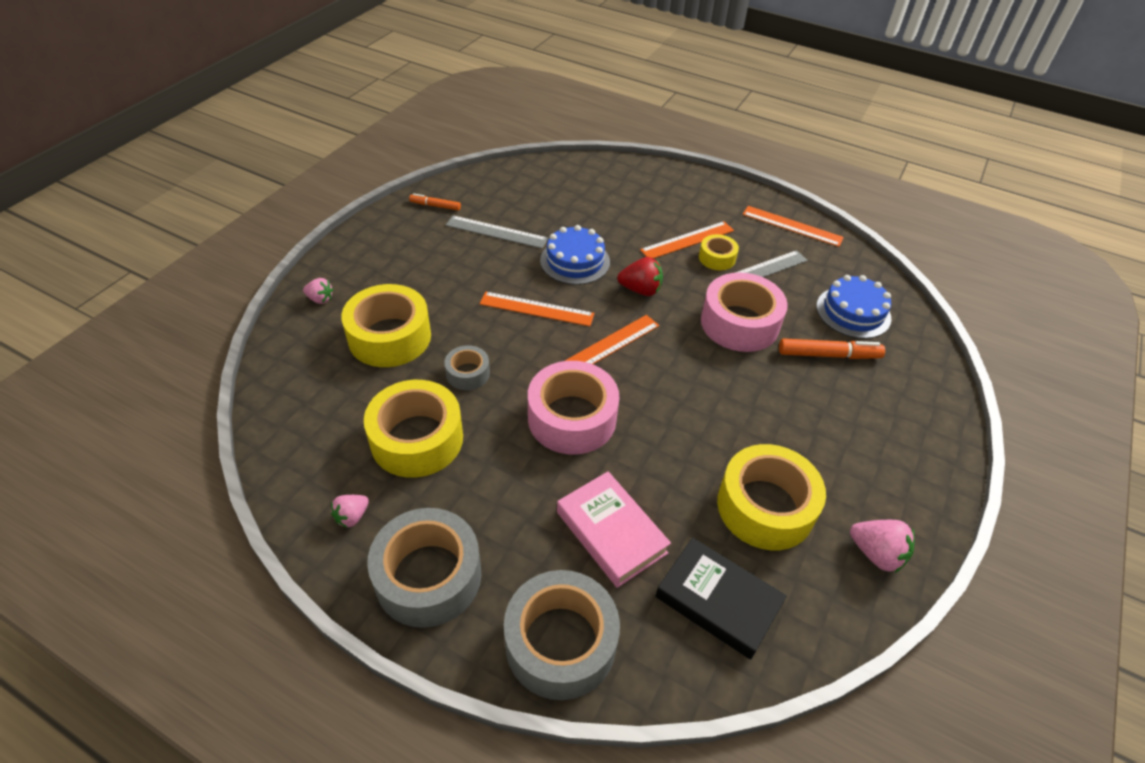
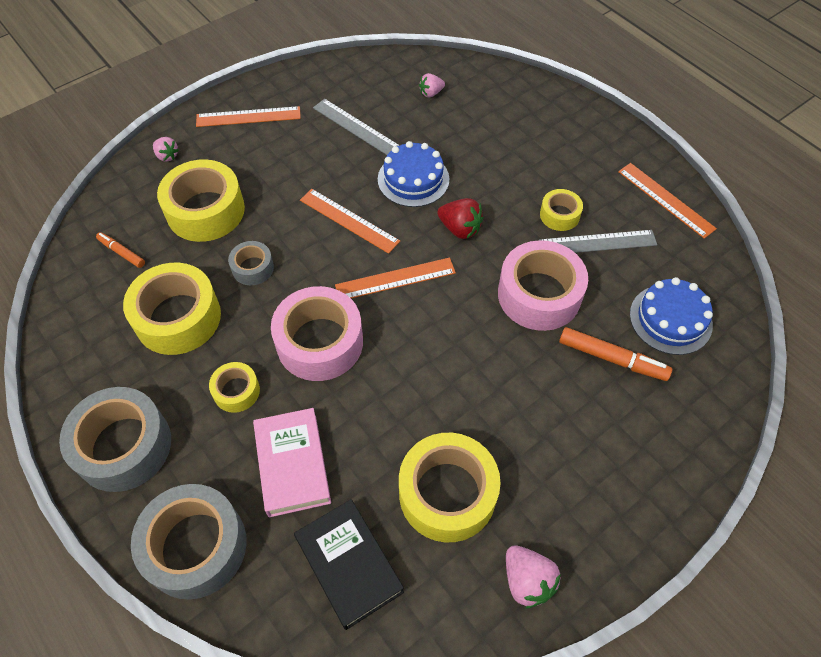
camera: 25 degrees right, 10 degrees up
(352, 516) = (92, 371): pink strawberry -> pink strawberry (431, 93)
(435, 206) = (314, 84): orange marker -> orange marker (122, 253)
(516, 486) = (236, 391): none -> yellow tape
(687, 240) = (540, 186): orange ruler -> orange ruler (248, 117)

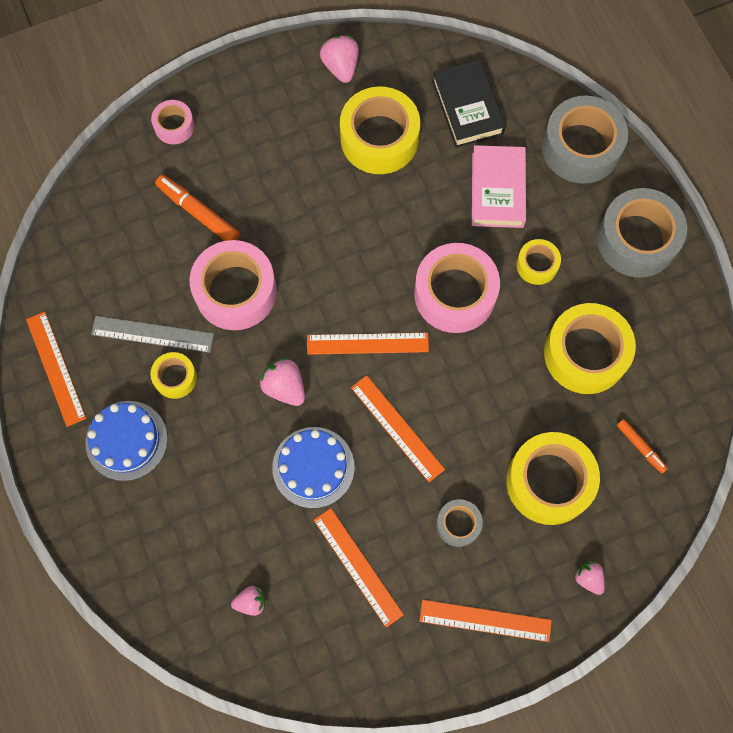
camera: 165 degrees left, 15 degrees up
(253, 268) = (507, 393): grey tape -> grey tape (458, 524)
(356, 127) = (358, 567): grey ruler -> orange ruler
(460, 229) = (284, 387): red strawberry -> pink strawberry
(670, 319) = (126, 236): blue cake -> blue cake (126, 440)
(688, 447) = (174, 126): none -> pink tape

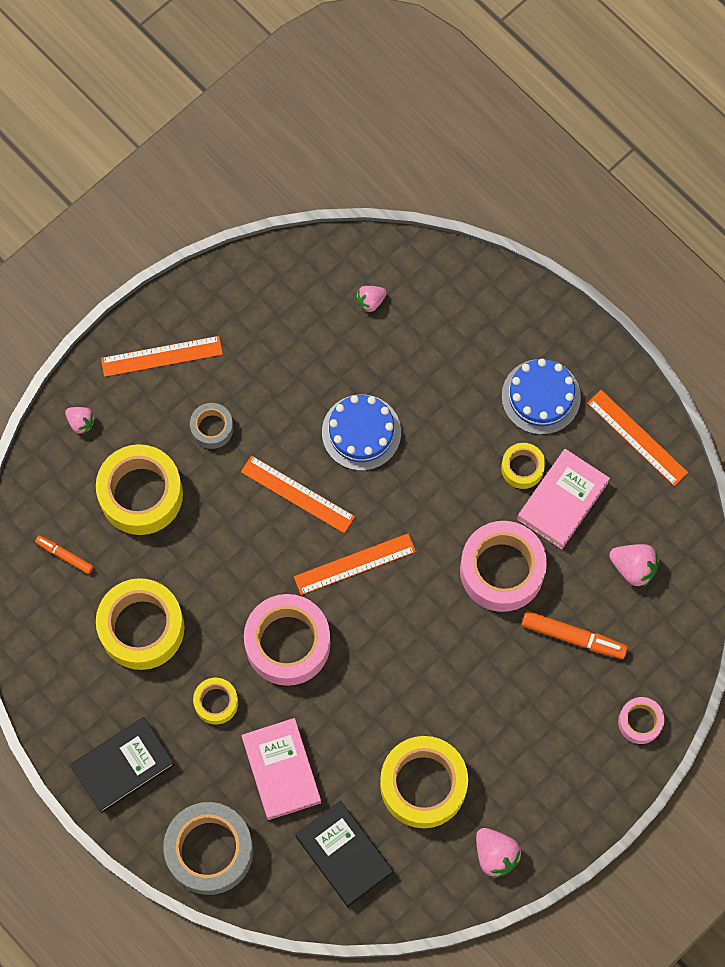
camera: 160 degrees right, 0 degrees up
(152, 334) = (562, 501): grey ruler -> pink book
(284, 387) = (416, 495): pink strawberry -> pink strawberry (633, 567)
(358, 567) = (288, 362): orange ruler -> none
(637, 239) = (123, 766): grey tape -> black book

